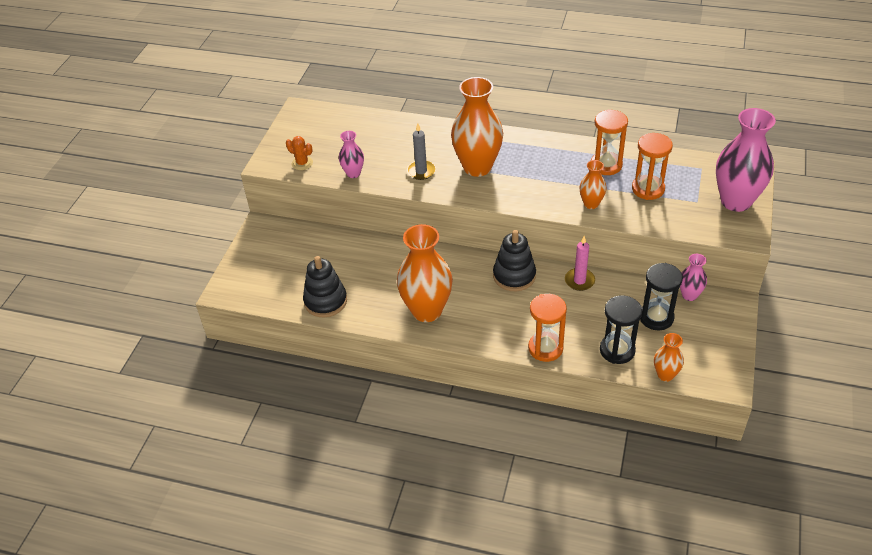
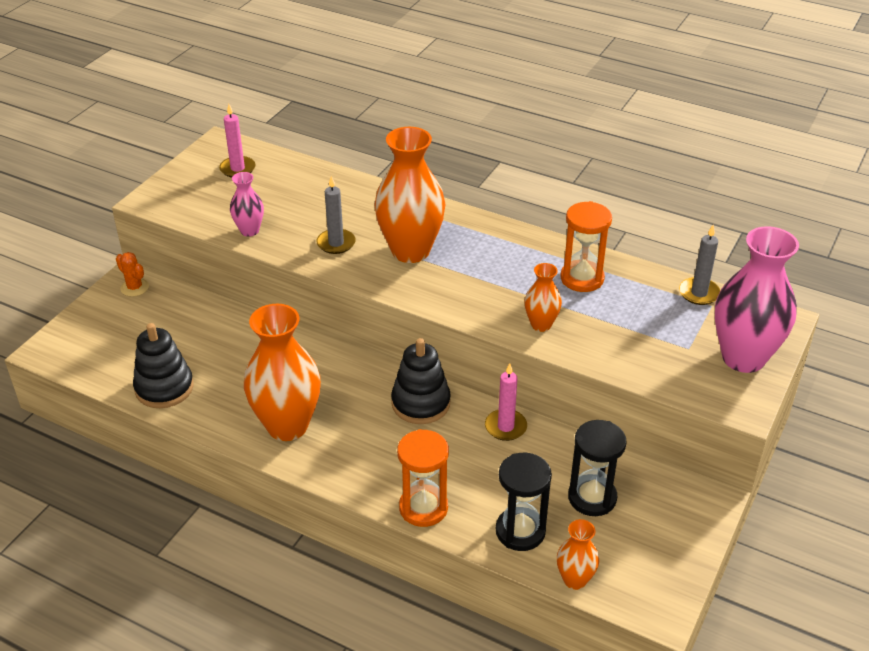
camera: 10 degrees right, 5 degrees down
(302, 163) = (192, 207): orange cactus -> orange cactus (134, 287)
(322, 127) = (237, 169): none -> pink candle
(648, 189) = (626, 319): orange hourglass -> none
(689, 295) = (650, 476): pink vase -> none
(690, 161) = (699, 293): none -> grey candle

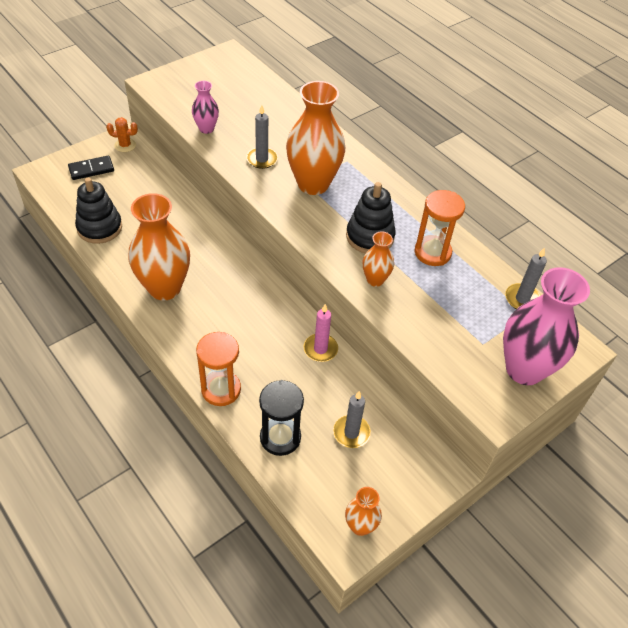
camera: 20 degrees right, 10 degrees up
(110, 327) = (91, 169): none -> black domino
(134, 287) = (125, 145): orange cactus -> orange cactus turned 60 degrees counterclockwise
(237, 169) = (228, 77): pink candle -> none
(421, 403) = (269, 306): black stacking toy -> black stacking toy (370, 237)
(575, 580) = (297, 494): orange vase -> orange vase (360, 526)
(592, 497) = (351, 433): black hourglass -> grey candle

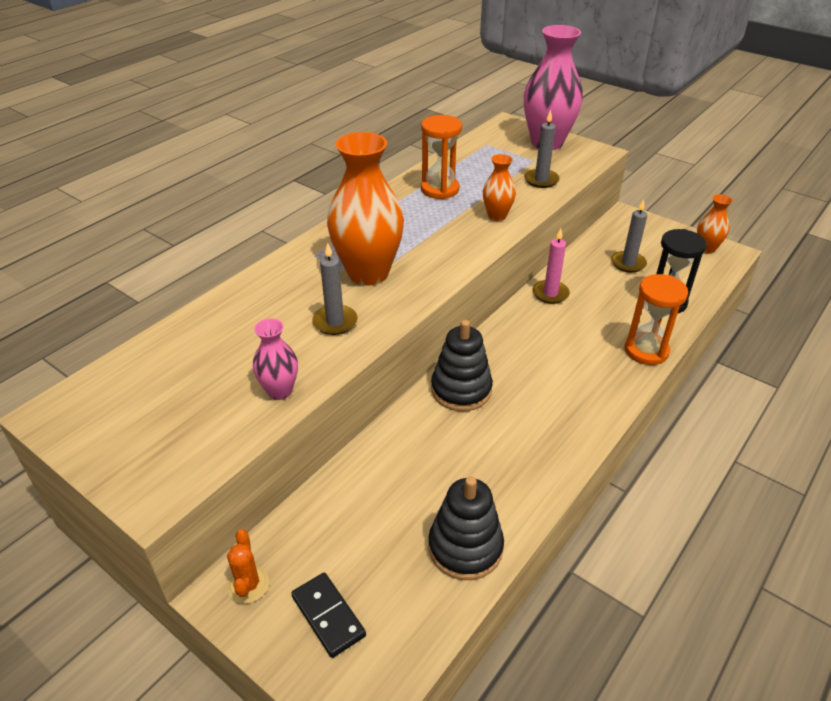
camera: 100 degrees left, 10 degrees down
(164, 288) = (540, 434): orange vase -> none
(370, 237) = (437, 225): black stacking toy -> black stacking toy (461, 390)
(522, 299) = (471, 146): grey candle -> grey candle (541, 180)

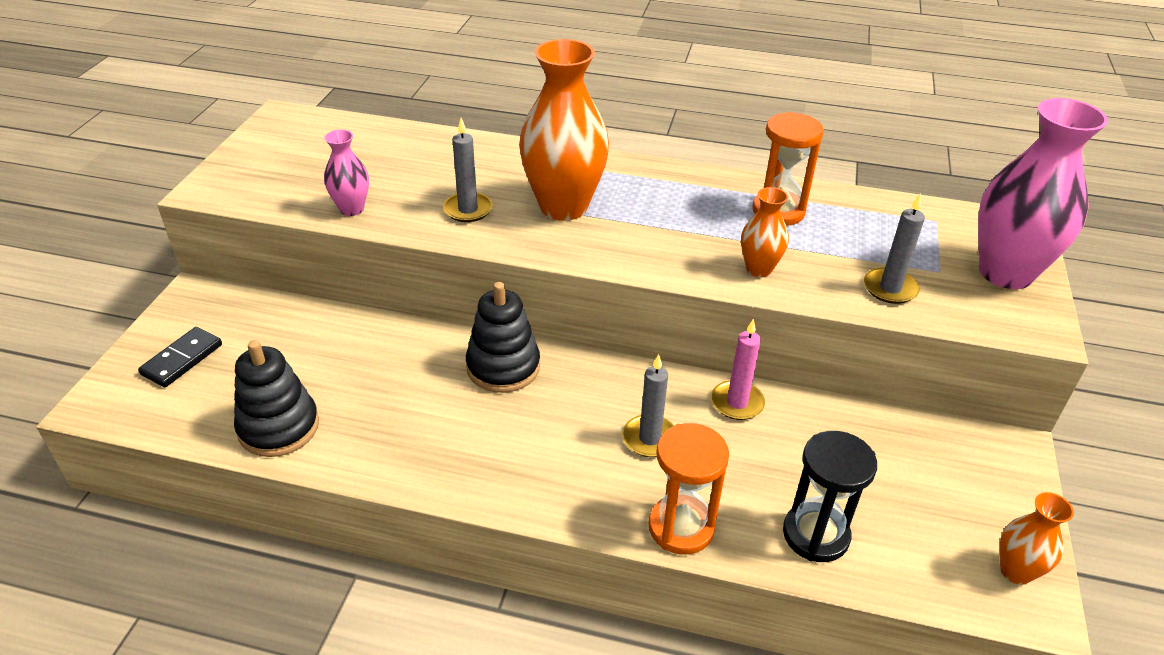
camera: 65 degrees right, 0 degrees up
(248, 585) = (204, 305): orange cactus -> none
(628, 263) = (880, 473): grey candle -> grey candle (649, 438)

